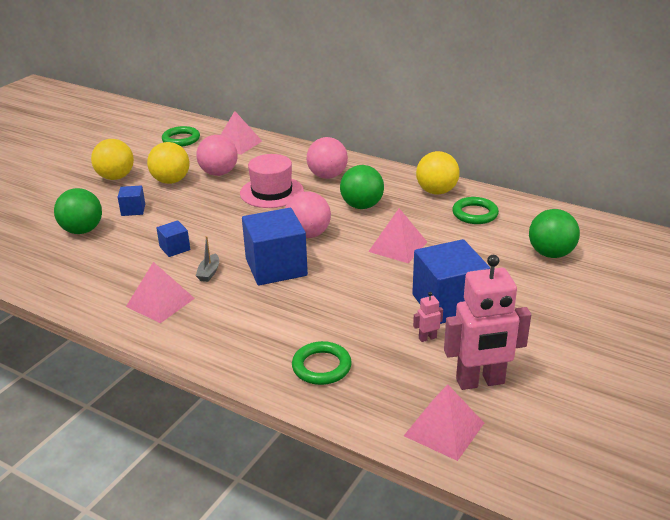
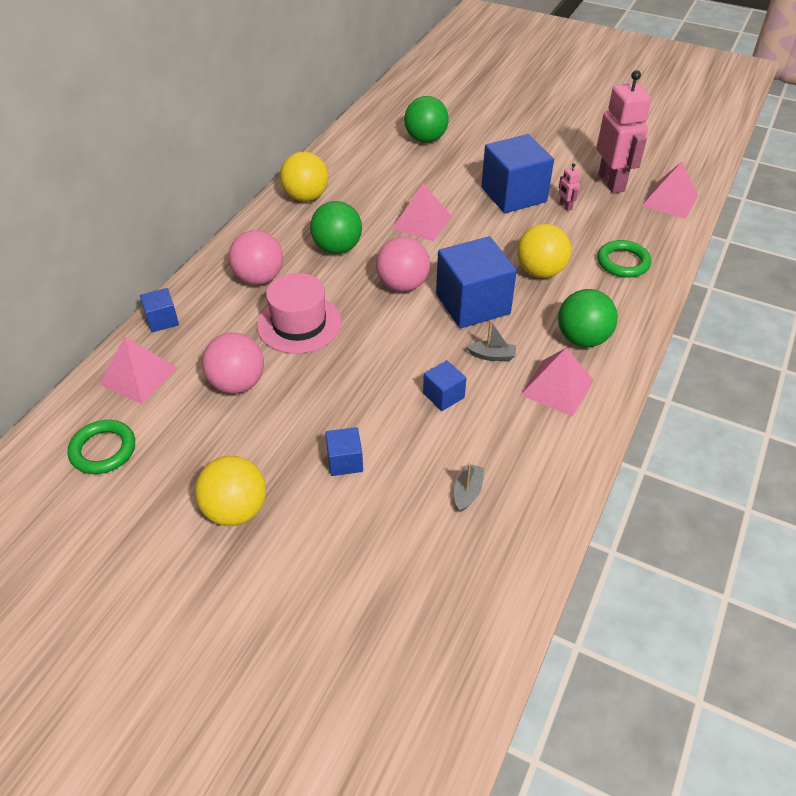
camera: 95 degrees left, 15 degrees up
(81, 254) = (467, 492): none -> grey boat
(82, 230) = (406, 509): green ball -> green ball (582, 338)
(171, 181) = (256, 434): yellow ball -> yellow ball (540, 271)
(288, 147) = (162, 320): none -> blue cube
(475, 214) = (355, 175): green ring -> none

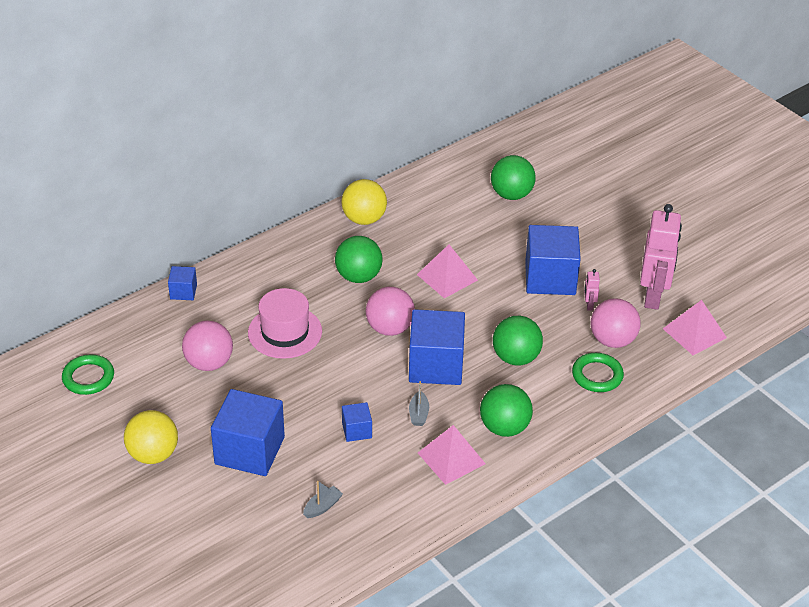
camera: 25 degrees right, 5 degrees down
(138, 376) = (142, 331): pink pyramid -> none
(259, 278) = (278, 282): pink ball -> pink ball (612, 340)
(345, 461) = (249, 450): blue cube -> blue cube, size x2.09
(492, 356) = (418, 414): grey boat -> grey boat turned 60 degrees clockwise
(540, 271) = (516, 358): yellow ball -> green ball

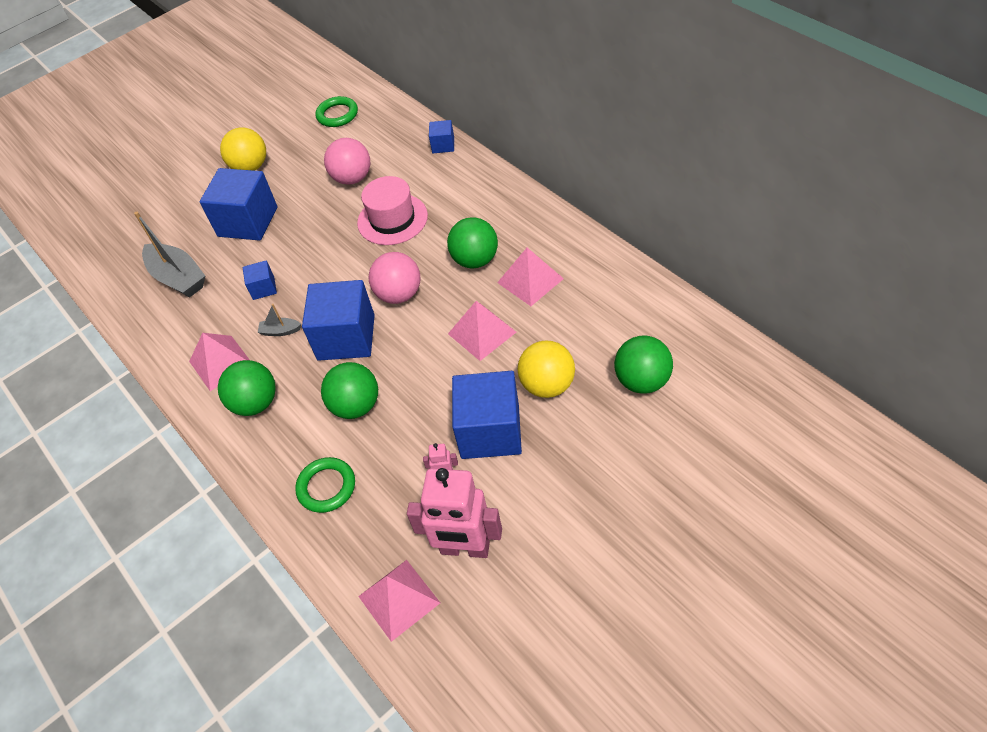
camera: 95 degrees right, 10 degrees up
(322, 507) = (178, 278): grey boat -> grey boat, size x2.15
(364, 219) = (568, 251): yellow ball -> yellow ball (547, 385)
(393, 244) = (530, 280): none -> pink pyramid
(612, 340) = (384, 502): pink ball -> none

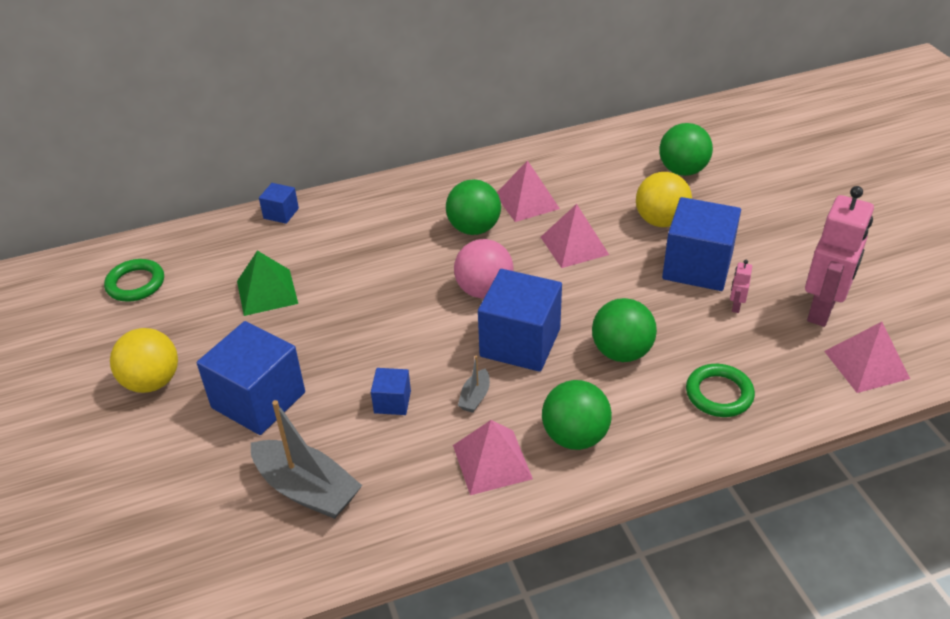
camera: 75 degrees left, 10 degrees down
(178, 278) = (307, 489): grey boat -> grey boat turned 60 degrees clockwise
(352, 178) = (267, 292): pink ball -> green pyramid
(392, 219) = (365, 273): pink hat -> none

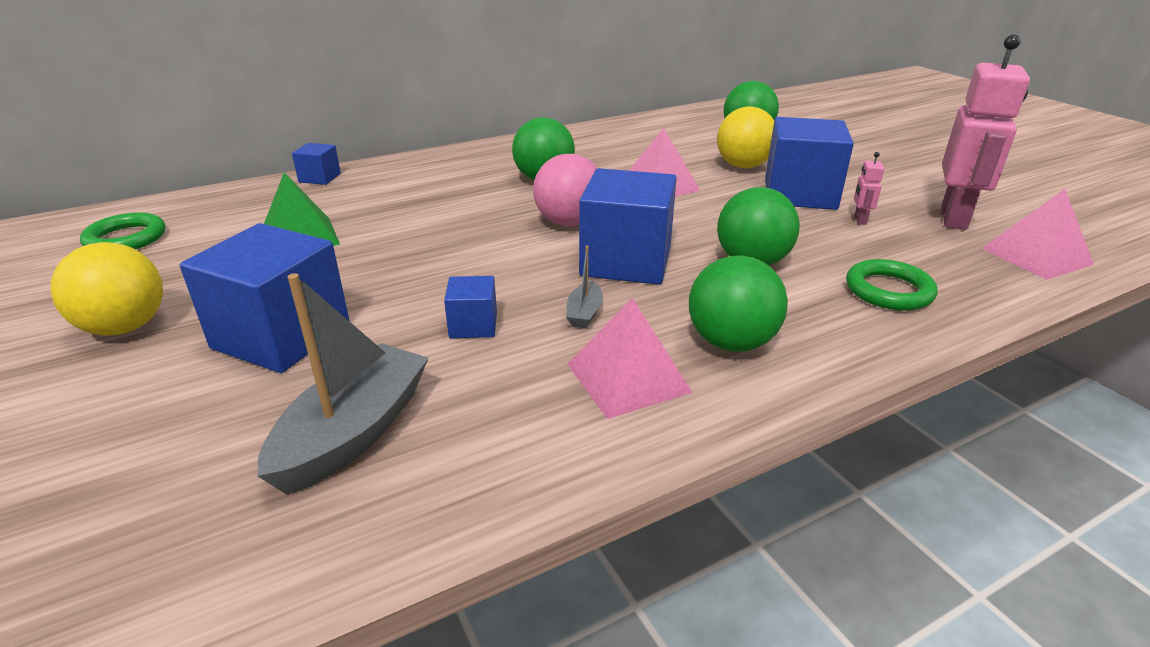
camera: 10 degrees left, 10 degrees down
(307, 489) = (354, 432): grey boat -> grey boat turned 90 degrees counterclockwise
(527, 201) = (596, 159): pink pyramid -> none

